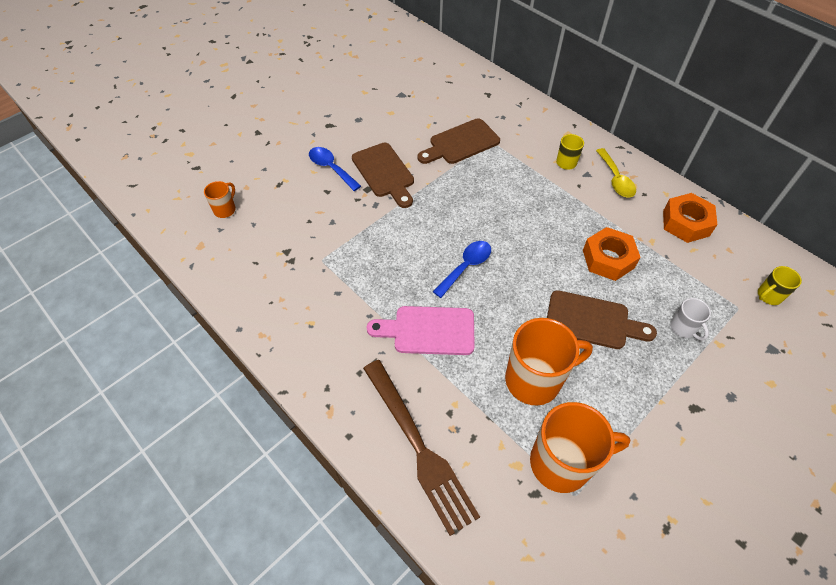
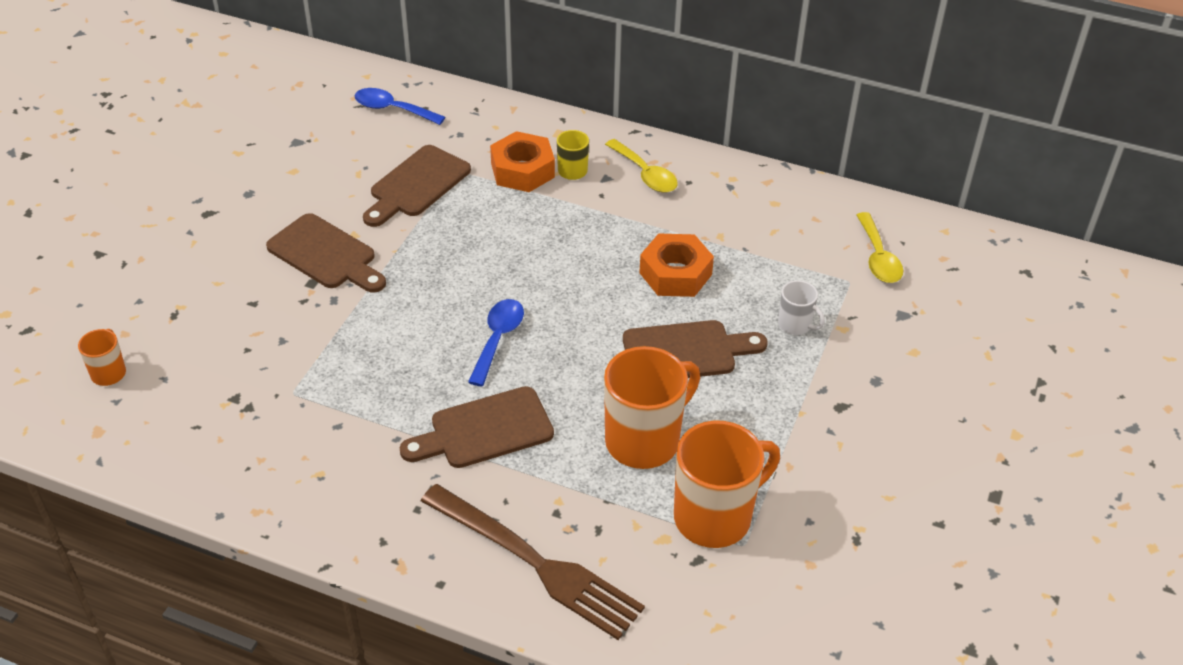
camera: 25 degrees left, 10 degrees down
(331, 168) = (242, 271): blue spoon -> blue spoon (392, 109)
(428, 331) = (485, 430): pink cutting board -> brown cutting board
(685, 223) = (752, 202): orange nut -> orange nut (522, 170)
(768, 296) = (878, 258): yellow mug -> yellow spoon

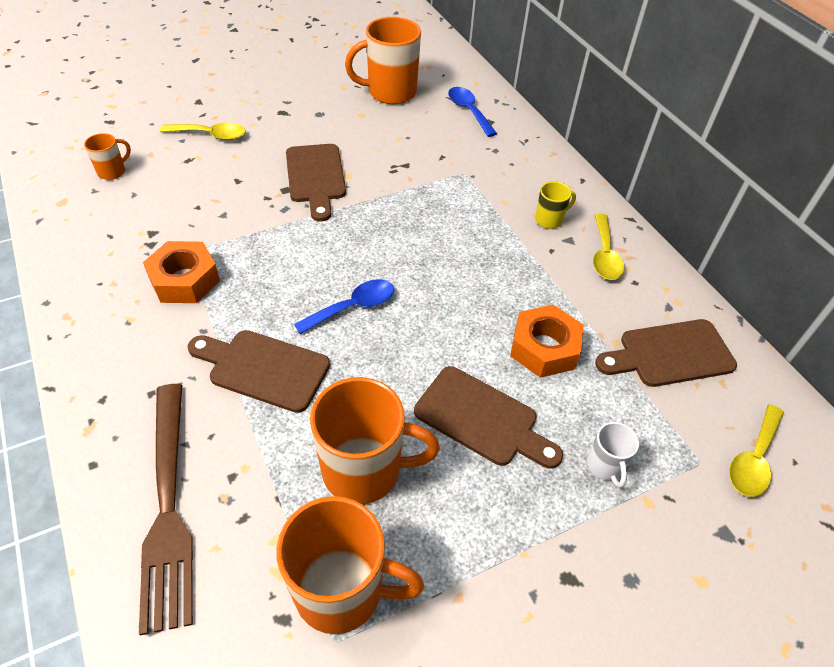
camera: 40 degrees right, 5 degrees up
(163, 278) = (211, 135): none -> yellow spoon
(293, 132) = (390, 92): none -> orange mug
(417, 185) = (426, 167): brown cutting board -> brown cutting board (670, 354)
(522, 170) = (511, 198): orange nut -> orange nut (184, 280)

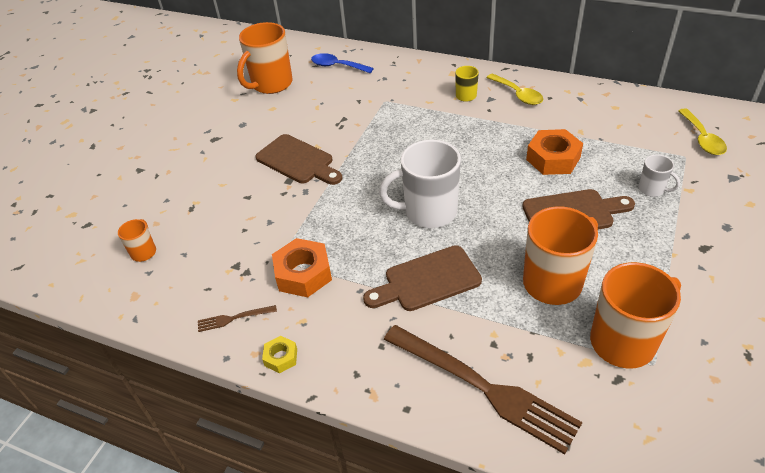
camera: 35 degrees left, 5 degrees down
(76, 336) = (281, 357): none -> yellow nut
(91, 275) = (233, 318): none -> brown fork
(211, 135) = (184, 183): yellow spoon -> none
(353, 307) = (428, 212): blue spoon -> white mug
(670, 354) = (610, 119): brown cutting board -> none

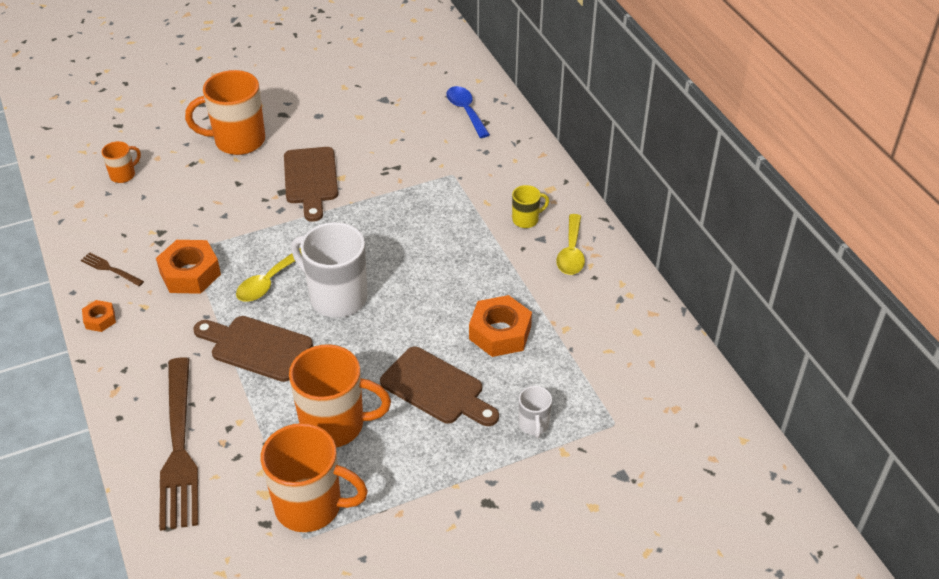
camera: 40 degrees right, 0 degrees up
(271, 84) = (390, 92): orange mug -> orange mug (238, 141)
(281, 357) = (100, 319): yellow nut -> orange nut
(702, 139) = (661, 422): yellow spoon -> yellow spoon (268, 282)

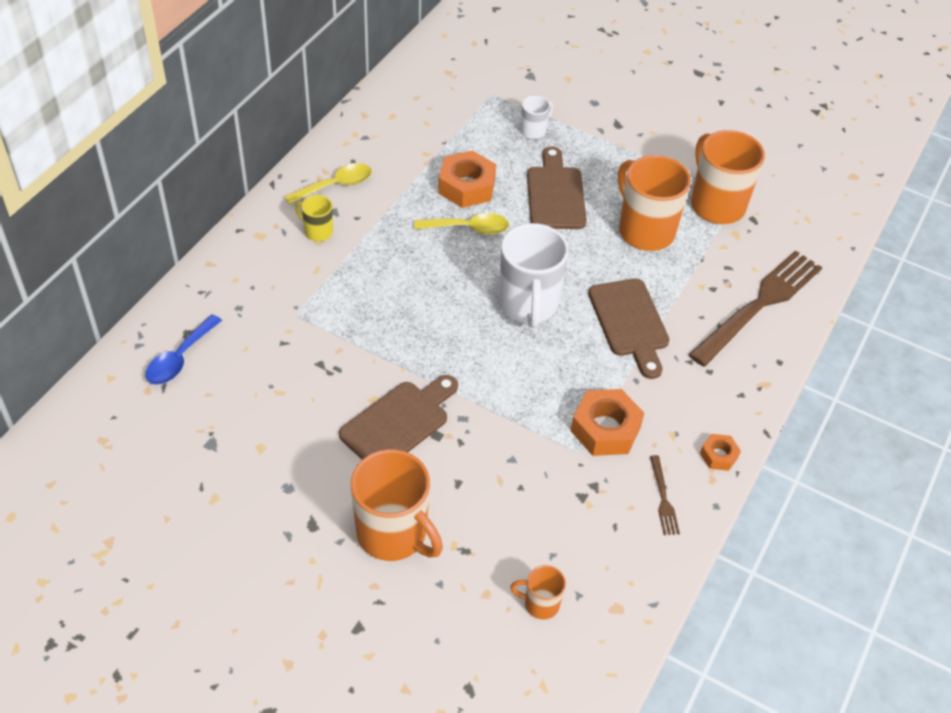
camera: 130 degrees left, 5 degrees up
(268, 282) = (558, 363): yellow spoon -> yellow spoon (469, 228)

